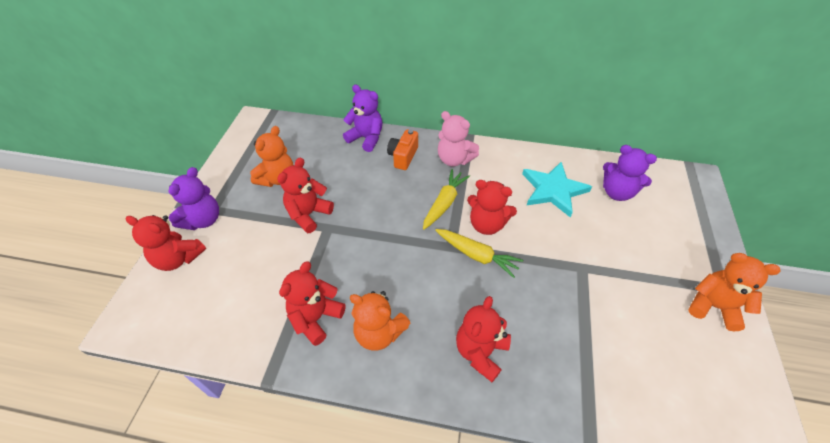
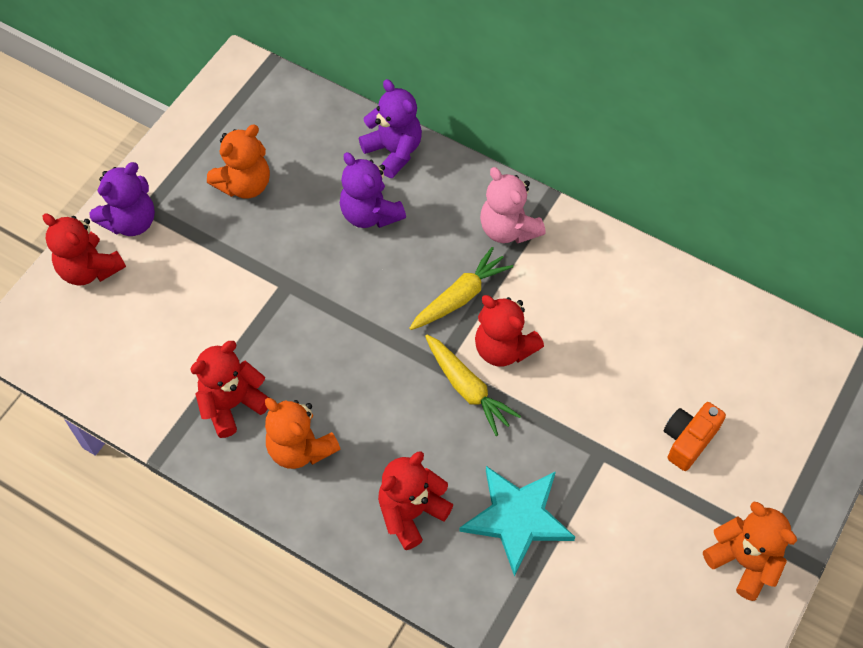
camera: 20 degrees right, 10 degrees up
(308, 214) = (269, 256): red teddy bear -> none
(403, 156) = (435, 201): orange camera -> orange camera (688, 440)
(553, 190) = (628, 325): turquoise star -> turquoise star (517, 518)
(617, 192) = (722, 359): purple teddy bear -> purple teddy bear (370, 214)

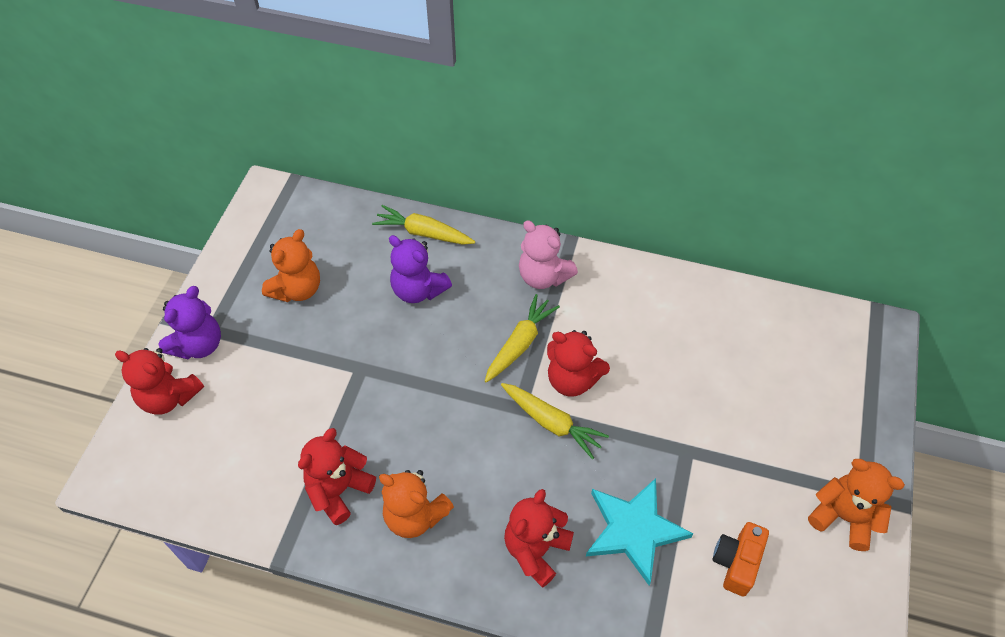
camera: 15 degrees left, 5 degrees down
(393, 151) = (423, 233): purple teddy bear -> yellow carrot
(688, 440) = (758, 421): orange camera -> orange camera (736, 562)

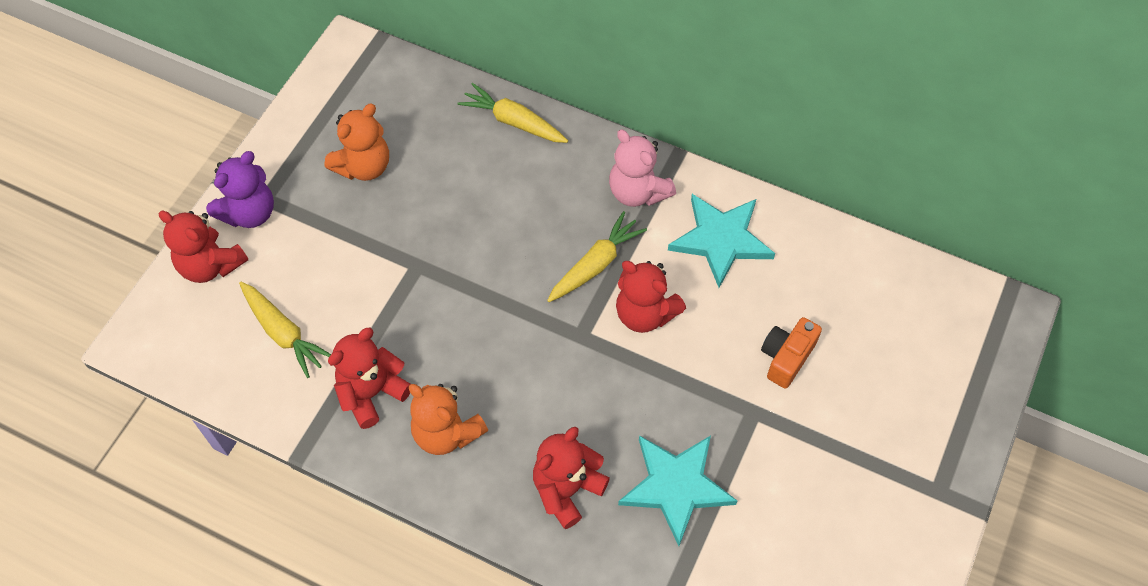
camera: 10 degrees right, 5 degrees up
(418, 290) = (495, 187): purple teddy bear -> none
(552, 423) = (612, 358): yellow carrot -> yellow carrot (284, 333)
(624, 306) = (721, 240): none -> turquoise star
(736, 562) = (779, 539): orange camera -> orange camera (786, 358)
(843, 517) = (909, 511): orange teddy bear -> none

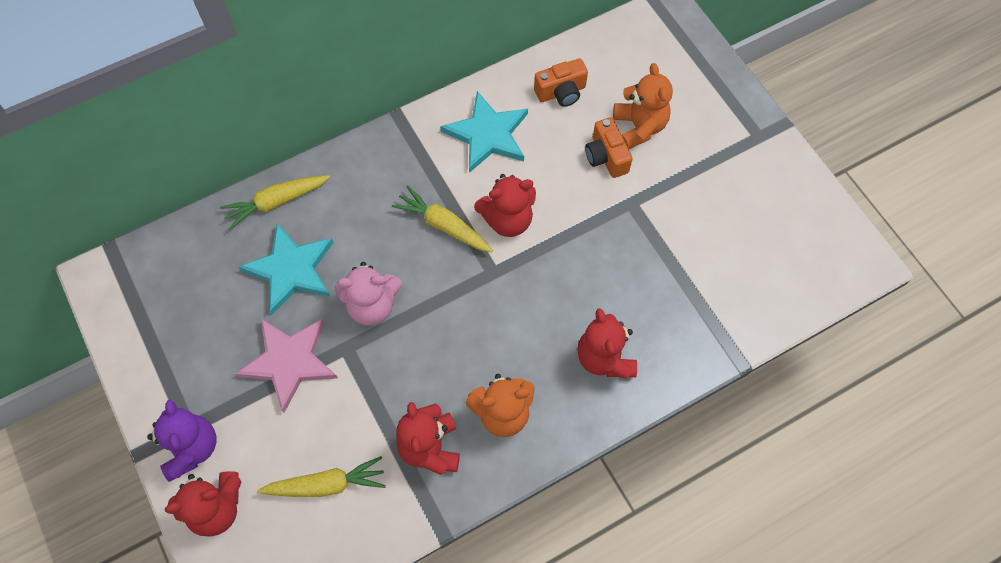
camera: 55 degrees left, 5 degrees up
(364, 166) = (223, 333): orange teddy bear -> orange teddy bear (639, 127)
(373, 231) = (289, 362): none -> pink star
(596, 264) = (443, 225): yellow carrot -> yellow carrot turned 45 degrees counterclockwise
(637, 192) = (406, 160): pink teddy bear -> pink teddy bear (372, 305)
(676, 486) = (651, 286): turquoise star -> turquoise star (291, 270)
(823, 273) = (561, 92): none -> orange camera

